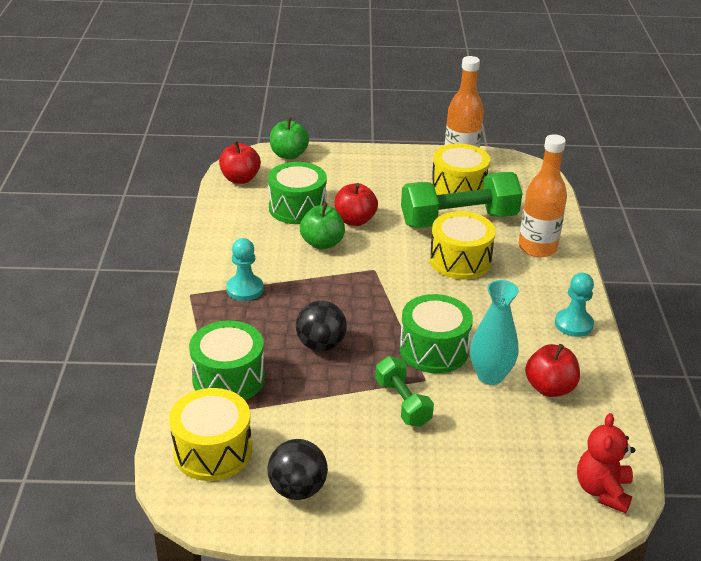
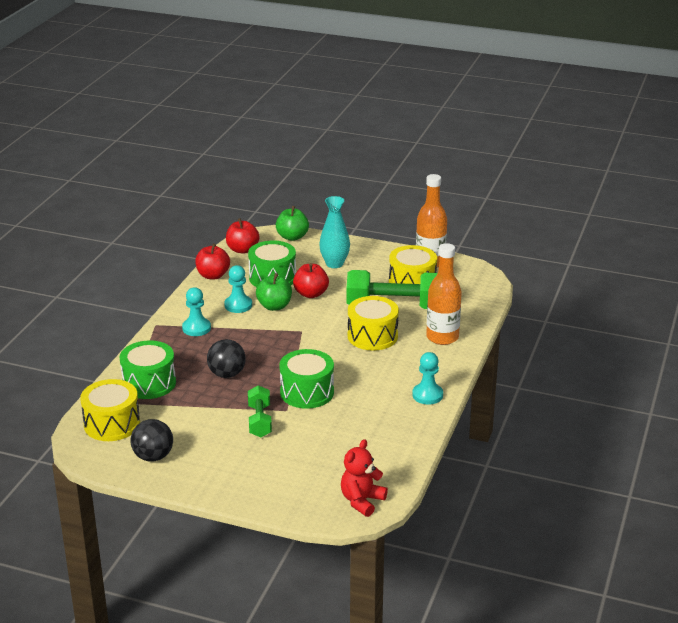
camera: 20 degrees right, 5 degrees down
(278, 250) = (238, 305): none -> turquoise pawn
(490, 376) = (336, 416): turquoise vase -> turquoise vase (334, 264)
(549, 388) = (374, 432): red apple -> red apple (213, 275)

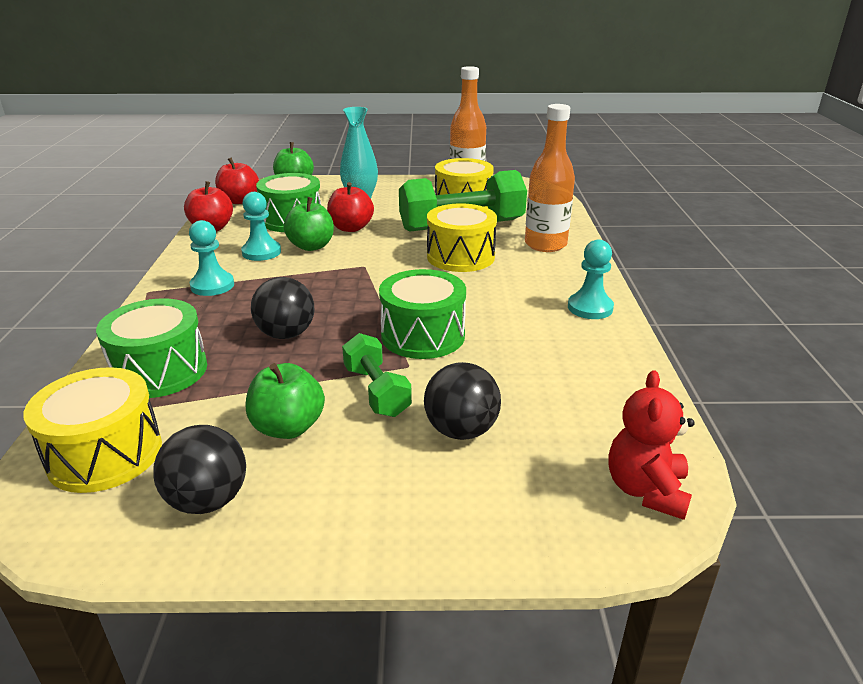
camera: 20 degrees left, 0 degrees up
(204, 430) = (288, 427): none -> green apple
(291, 452) = (461, 430): none -> black ball

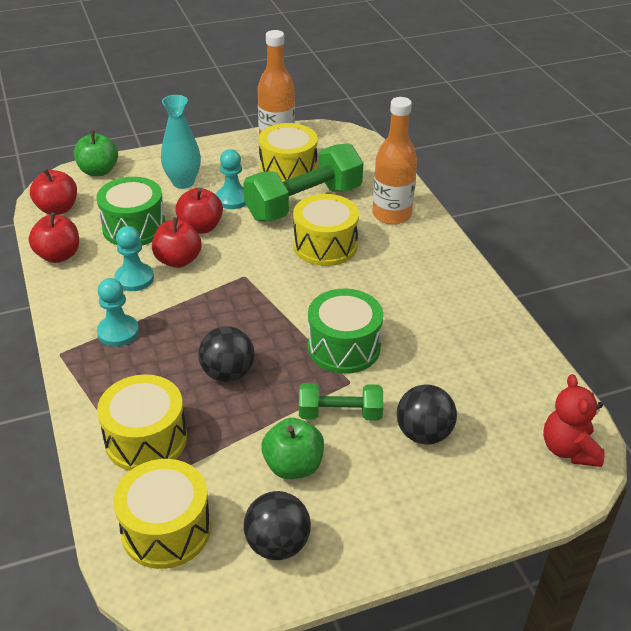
camera: 20 degrees left, 10 degrees up
(160, 371) = (146, 439): green drum -> yellow drum
(311, 246) = (178, 260): green apple -> red apple
(376, 391) = (340, 414): green dumbbell -> green dumbbell turned 45 degrees counterclockwise
(590, 308) = (461, 285): turquoise pawn -> turquoise pawn (232, 199)

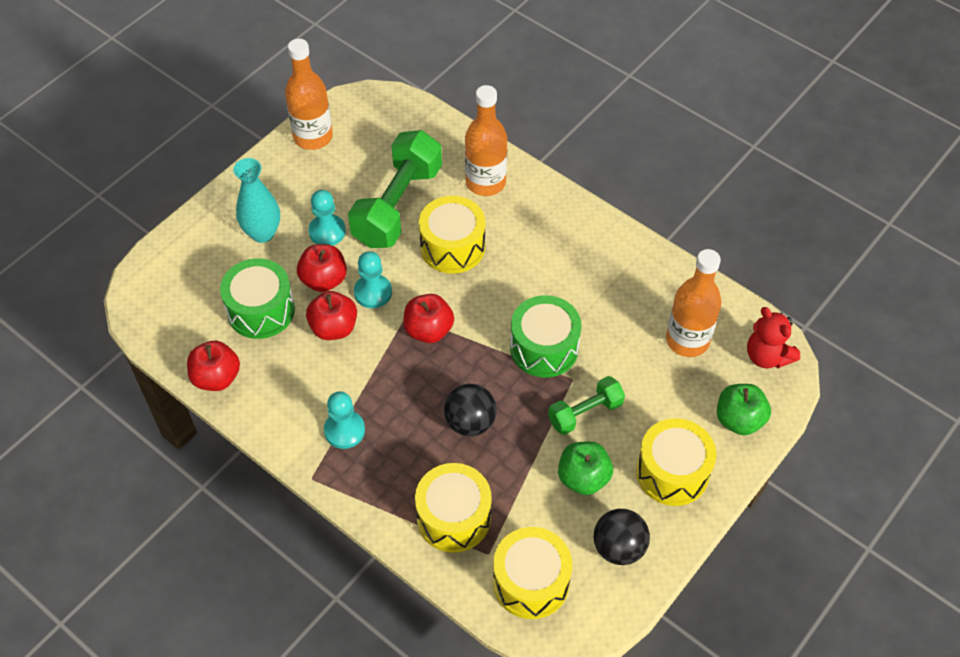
camera: 30 degrees left, 15 degrees up
(57, 209) = (165, 324): red apple -> red apple (428, 330)
(98, 171) = (164, 258): green apple -> green apple (739, 420)
(134, 278) = (311, 367): turquoise pawn -> turquoise pawn (373, 292)
(288, 170) = (352, 170): yellow drum -> yellow drum (672, 472)
(423, 433) = (658, 397): black ball -> none
(491, 400) = (687, 340): none -> orange bottle

